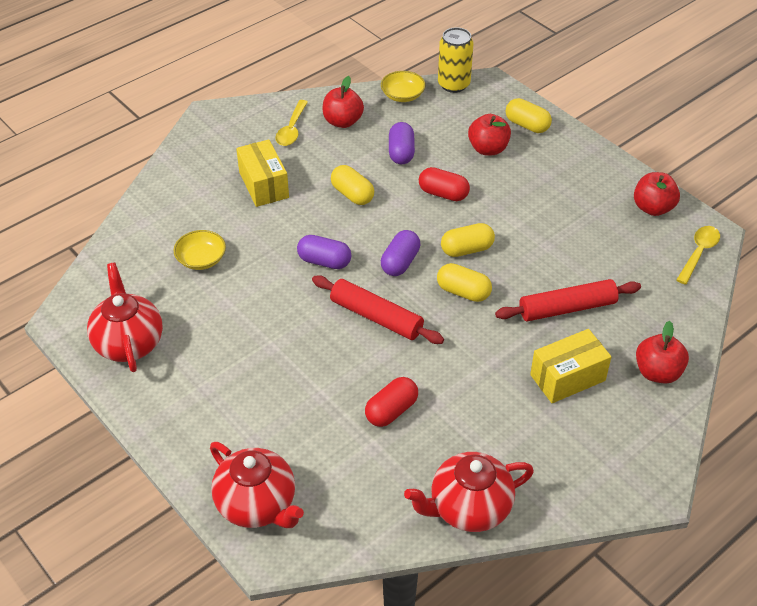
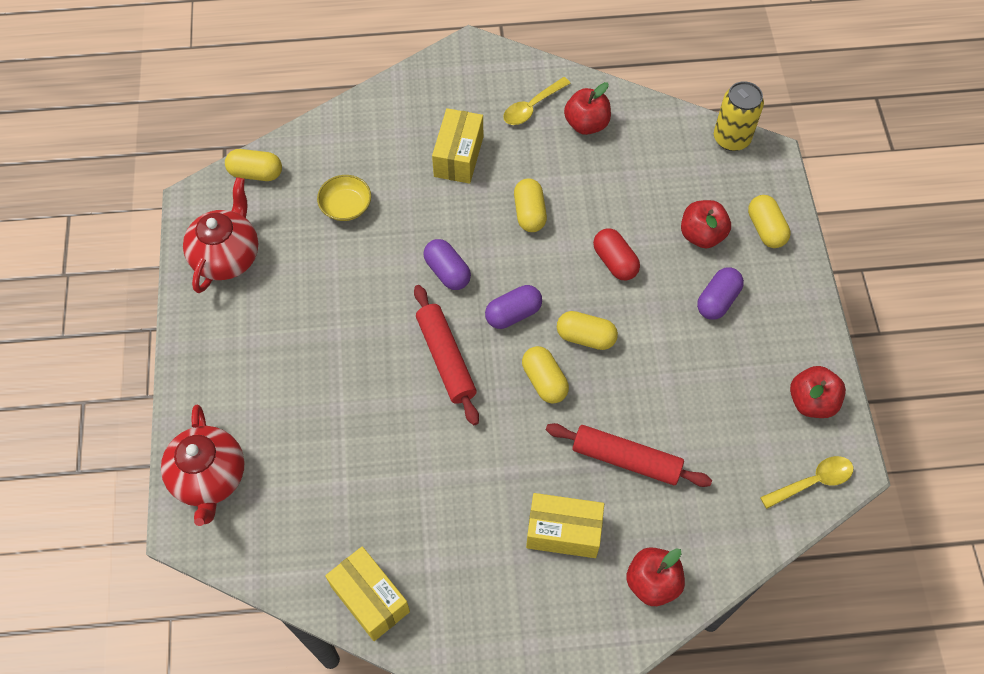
camera: 35 degrees right, 15 degrees up
(102, 274) = (256, 173): none -> yellow capsule
(391, 411) = (383, 462): red capsule -> none
(401, 152) = (613, 191): purple capsule -> purple capsule (717, 300)
(402, 95) = (669, 124): yellow bowl -> none
(468, 508) = (370, 599): red teapot -> yellow box

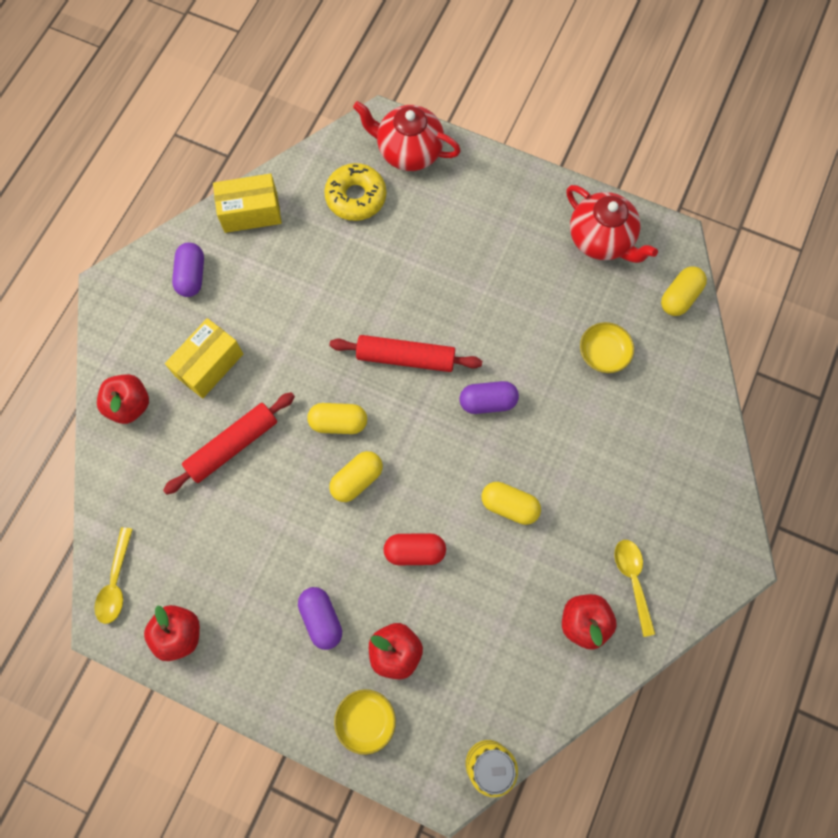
camera: 120 degrees right, 10 degrees up
(294, 500) = (356, 197): none -> yellow donut
(458, 156) = (608, 477): yellow box -> none
(513, 314) = (415, 433): purple capsule -> purple capsule (191, 276)
(765, 229) = (366, 720): yellow capsule -> yellow bowl

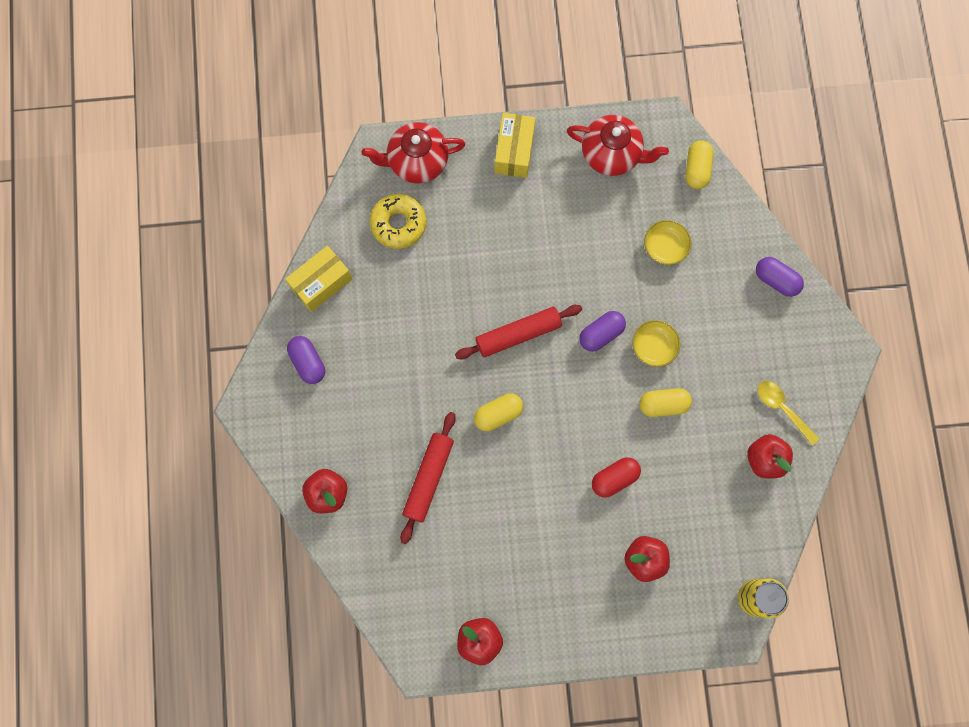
camera: 30 degrees left, 5 degrees up
(116, 582) = (407, 631): yellow spoon -> none
(209, 365) = (369, 426): yellow box -> yellow box (514, 151)
(321, 619) = (577, 567): purple capsule -> purple capsule (776, 280)
(357, 480) = (539, 450): yellow capsule -> none
(366, 720) = (653, 619): yellow bowl -> yellow bowl (654, 346)

